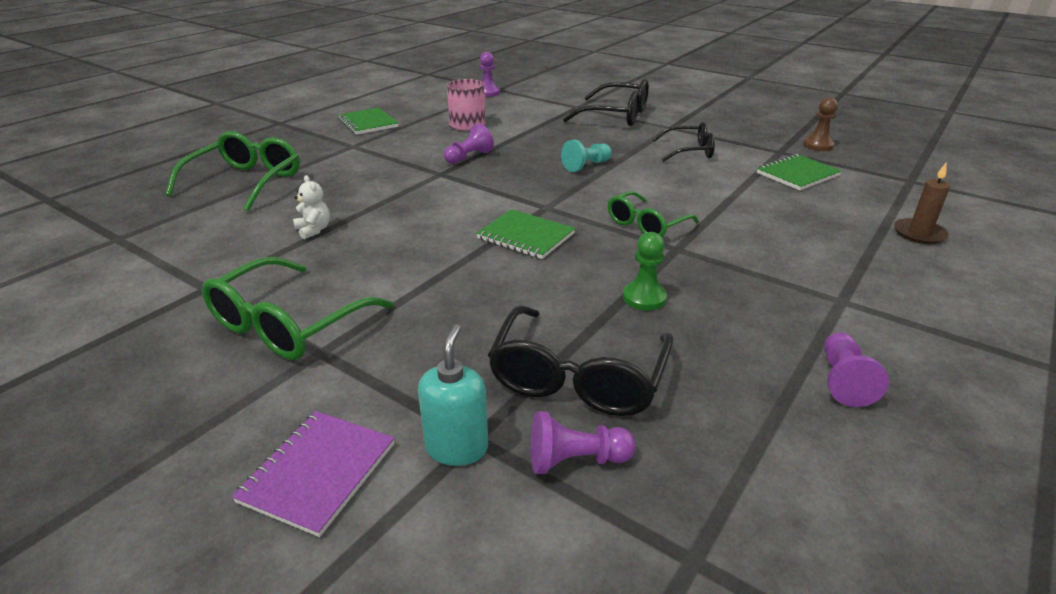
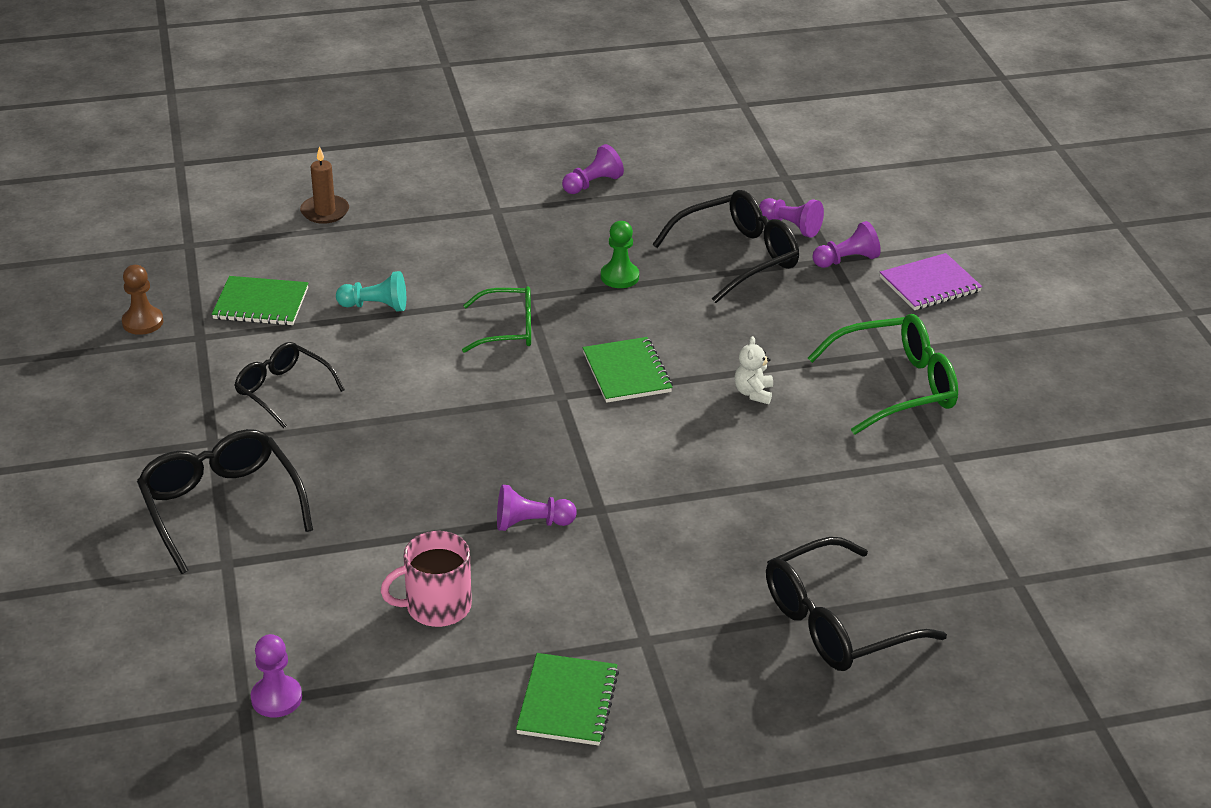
camera: 140 degrees left, 5 degrees up
(245, 182) = (837, 622): green glasses -> black glasses
(314, 230) = (810, 485): white teddy bear -> white teddy bear (753, 393)
(457, 447) = (846, 260): turquoise soap dispenser -> purple pawn
(586, 166) = (429, 431): turquoise pawn -> turquoise pawn (375, 306)

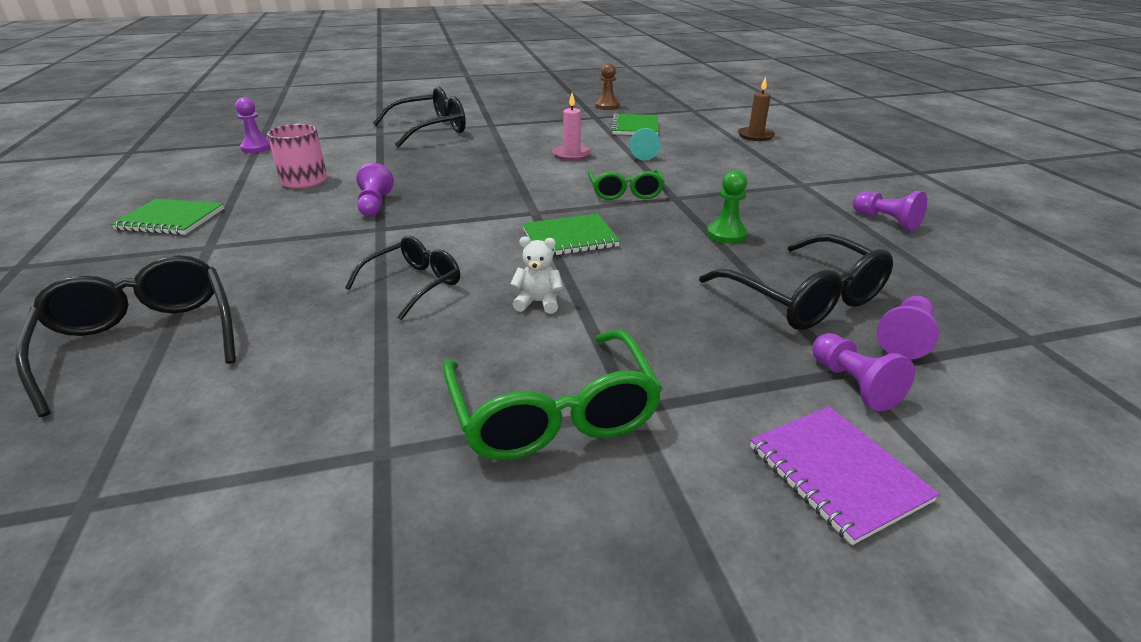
camera: 90 degrees right, 5 degrees down
(283, 391) = (541, 136): black glasses -> black glasses (413, 285)
(372, 364) = (572, 155): none -> pink candle

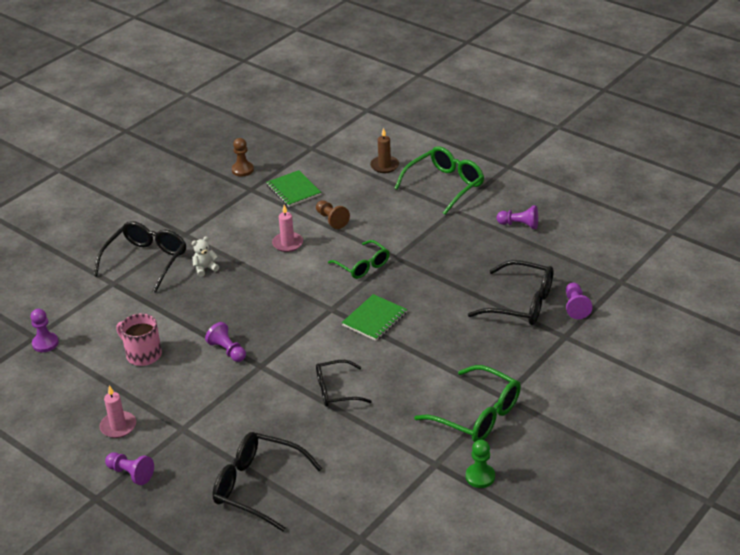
camera: 35 degrees left, 5 degrees up
(171, 219) = (118, 426): green notebook -> pink candle
(413, 285) = (336, 390): black glasses -> black glasses turned 105 degrees counterclockwise
(538, 302) = (409, 368): white teddy bear -> white teddy bear (205, 268)
(642, 153) = (331, 220): turquoise pawn -> brown pawn
(726, 234) = (450, 275): green pawn -> green pawn (480, 477)
(812, 165) = (444, 186): none -> green glasses
(837, 473) = (590, 383): purple notebook -> none
(853, 384) = (571, 341): purple pawn -> purple pawn (131, 474)

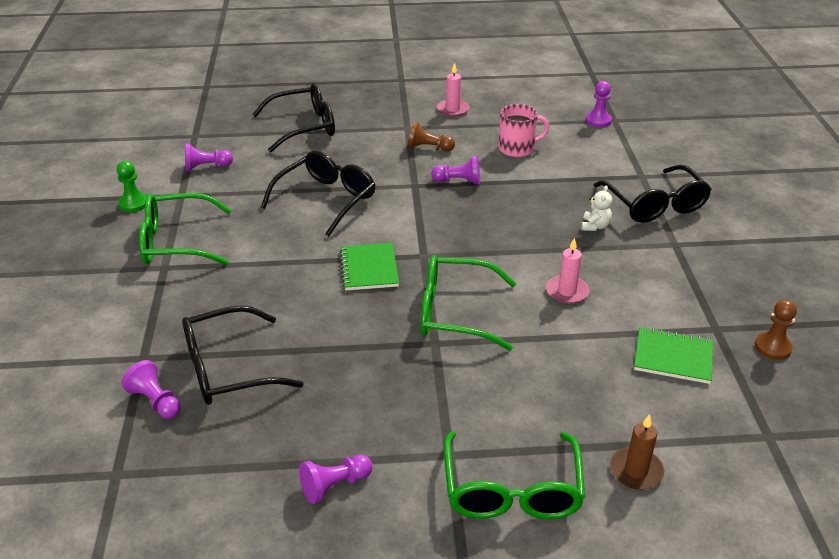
camera: 135 degrees right, 0 degrees up
(131, 474) = (400, 96): purple pawn -> purple pawn (206, 167)
(331, 220) = (569, 345): brown pawn -> brown pawn (428, 148)
(336, 390) = (326, 200): black glasses -> black glasses, size x1.54
(362, 265) = (456, 313): green glasses -> green glasses, size x1.54

